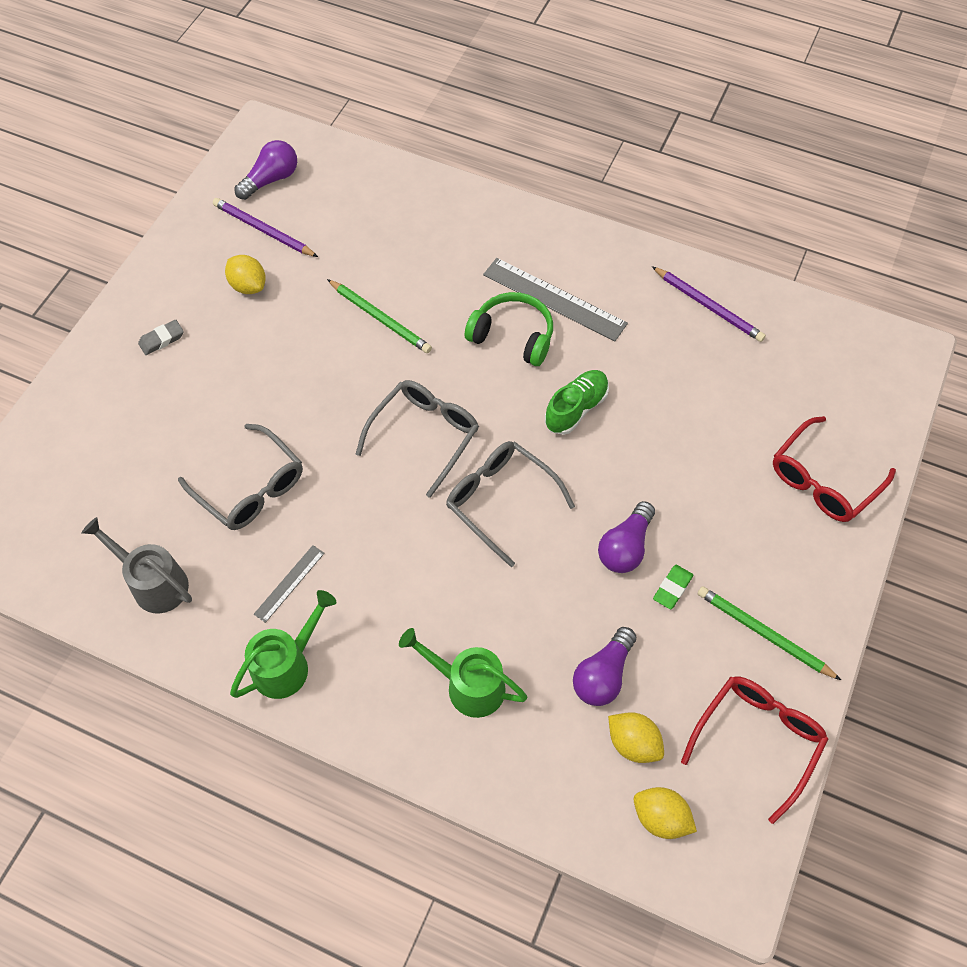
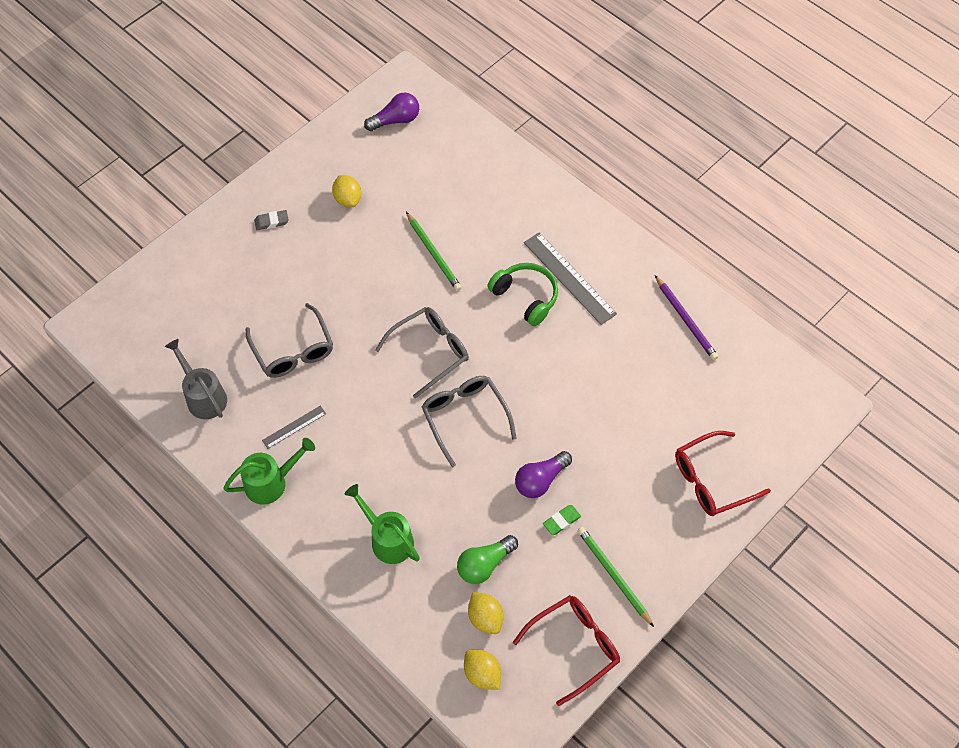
camera: 20 degrees right, 0 degrees up
(263, 230) = (375, 159): purple pencil -> none
(576, 408) = (549, 367): green shoe -> none
(603, 675) = (484, 564): purple light bulb -> green light bulb

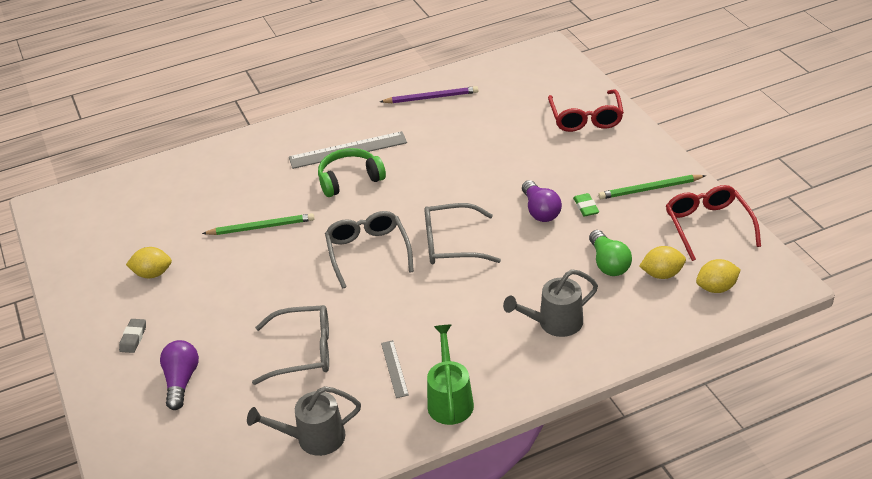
camera: 65 degrees left, 20 degrees down
(387, 539) = (554, 323): green watering can -> grey watering can
(396, 120) = (88, 221): purple light bulb -> purple light bulb (181, 381)

